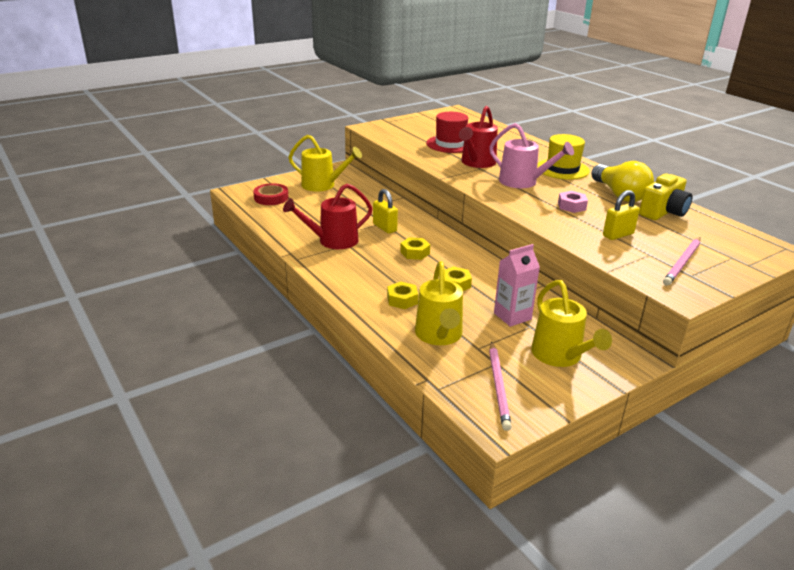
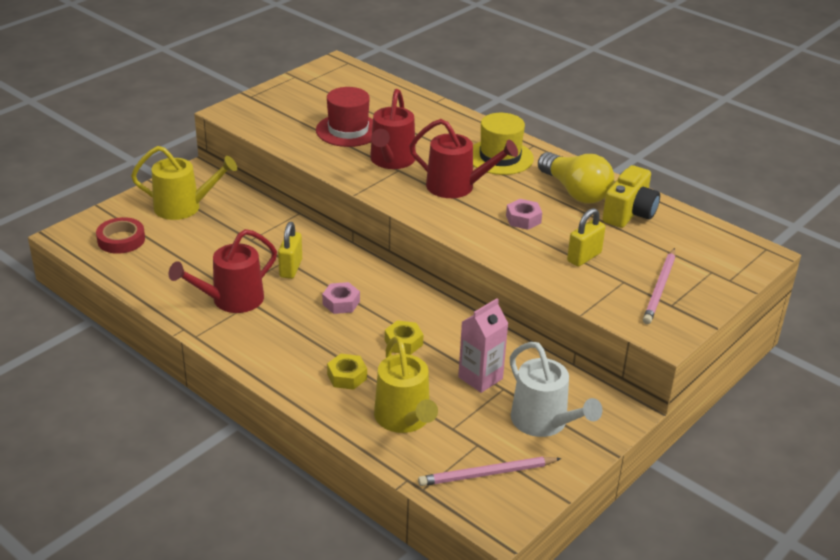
camera: 15 degrees left, 5 degrees up
(385, 227) = (291, 268): yellow padlock -> yellow padlock turned 60 degrees clockwise
(415, 253) = (341, 303): yellow nut -> pink nut
(498, 386) = (487, 474): pink pencil -> pink pencil turned 90 degrees clockwise
(523, 182) = (457, 187): pink watering can -> red watering can
(560, 356) = (544, 422): yellow watering can -> white watering can

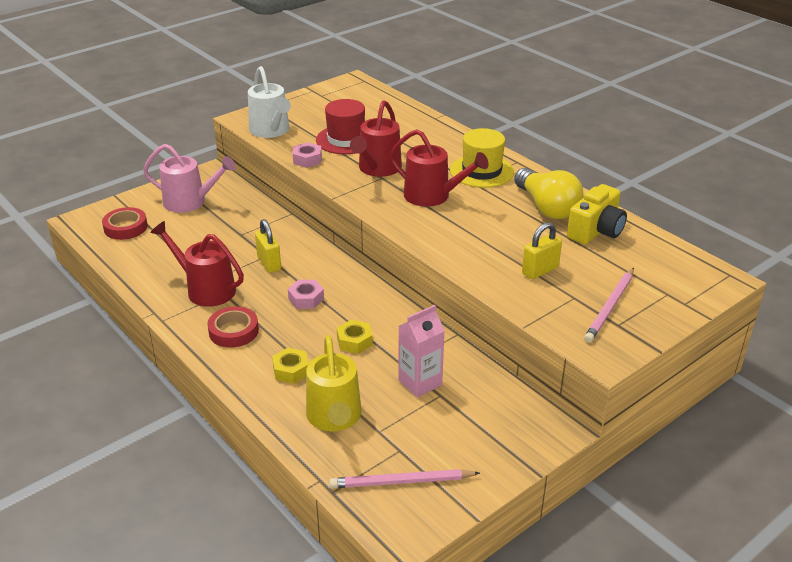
camera: 10 degrees right, 0 degrees up
(184, 207) = (190, 202): yellow watering can -> pink watering can
(231, 300) = (205, 289): red watering can -> red watering can turned 60 degrees clockwise
(275, 341) = (233, 331): none -> red tape
(291, 268) = (269, 263): yellow padlock -> yellow padlock turned 45 degrees counterclockwise
(523, 219) = (489, 230): pink nut -> pink nut (307, 159)
(544, 422) = (472, 433): white watering can -> white watering can (271, 131)

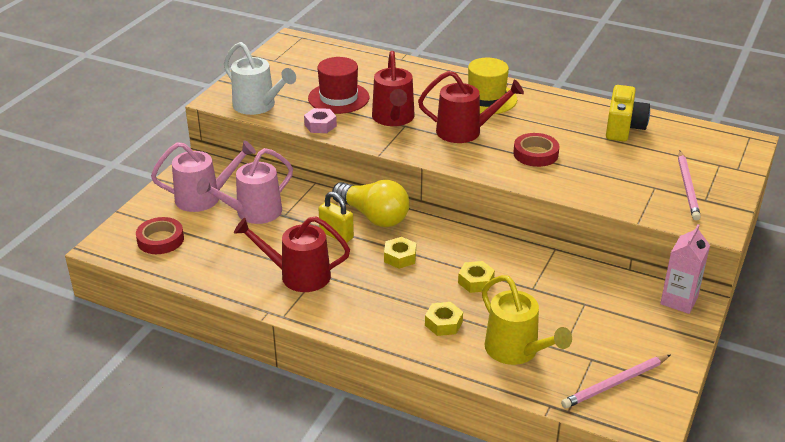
camera: 25 degrees left, 0 degrees up
(217, 225) = (253, 213): none -> pink watering can
(233, 331) = (360, 305): red tape -> red tape (535, 154)
(306, 299) = (400, 257): pink nut -> yellow nut
(420, 382) = (560, 299): pink carton -> pink carton (679, 300)
(540, 270) = (610, 172): yellow padlock -> none
(547, 207) = (568, 117): yellow light bulb -> yellow light bulb (373, 216)

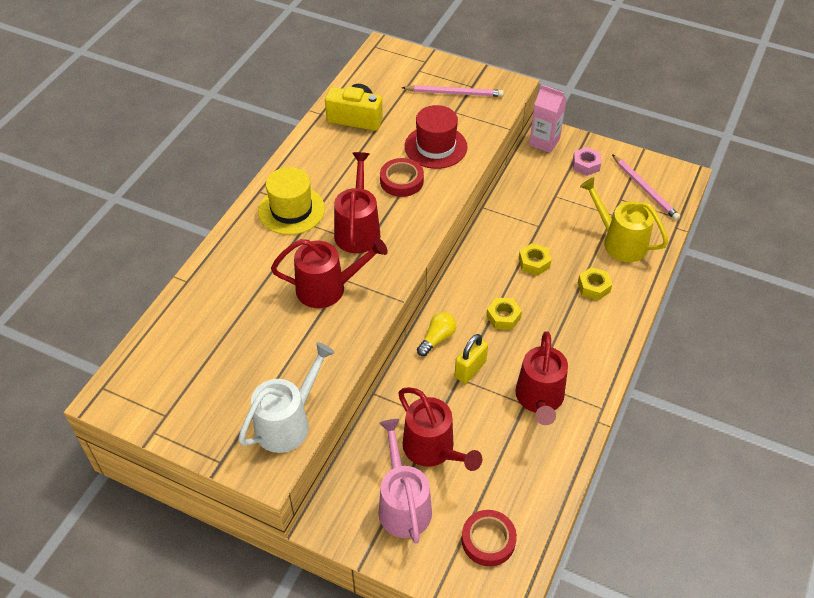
camera: 90 degrees left, 15 degrees up
(253, 213) = (433, 449): pink watering can -> red watering can
(320, 125) = (339, 355): pink nut -> pink nut (586, 165)
(338, 98) = (276, 340): red hat -> red hat (436, 147)
(373, 216) = (437, 338): yellow light bulb -> yellow light bulb, size x0.54
(516, 351) = (619, 242): yellow watering can -> yellow watering can turned 105 degrees counterclockwise

